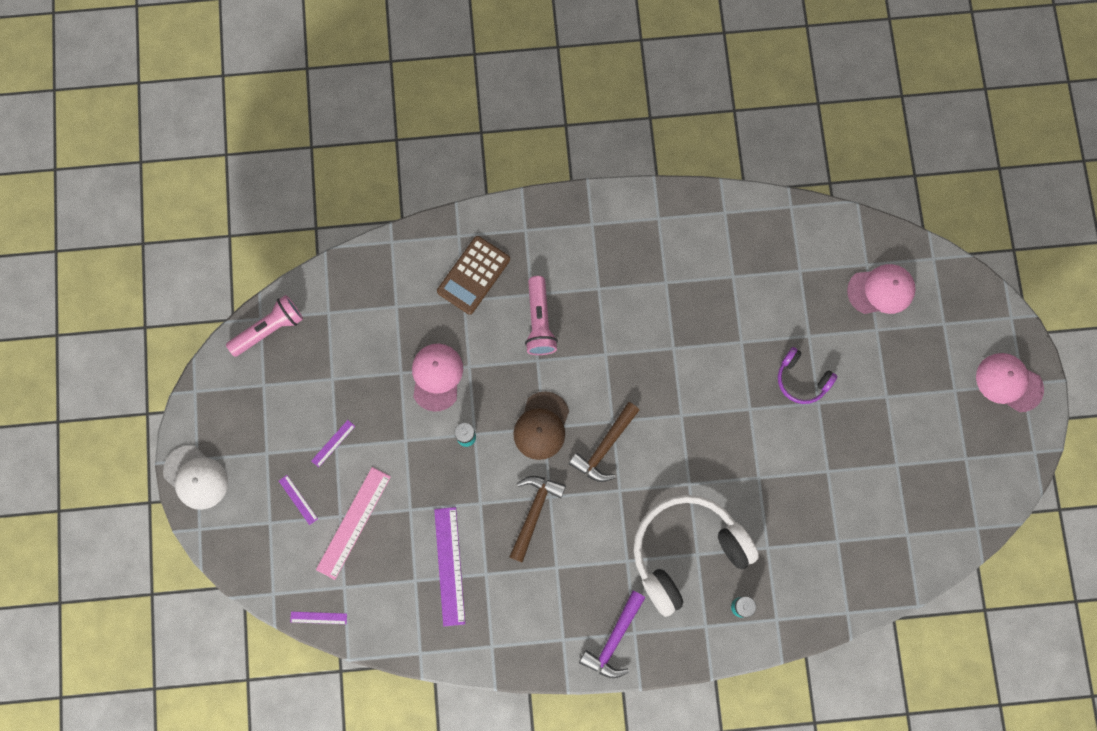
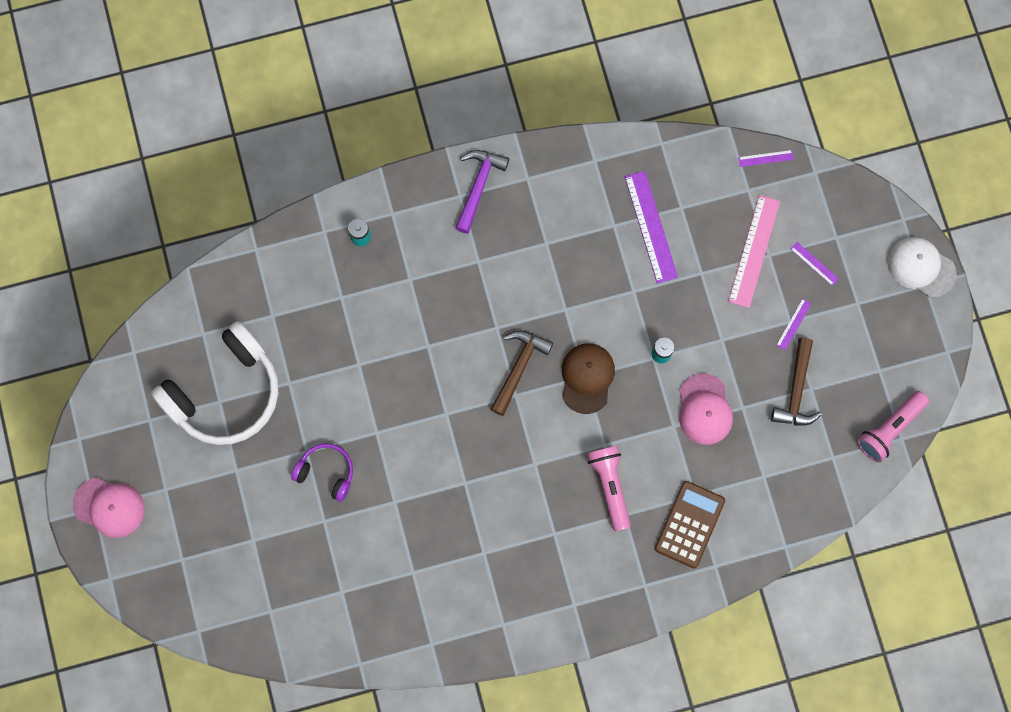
camera: 170 degrees right, 0 degrees up
(534, 512) = (578, 292): brown hammer -> brown hammer (796, 391)
(686, 552) = (421, 279): white headphones -> white headphones (225, 393)
(881, 290) = (252, 585): pink cap -> none

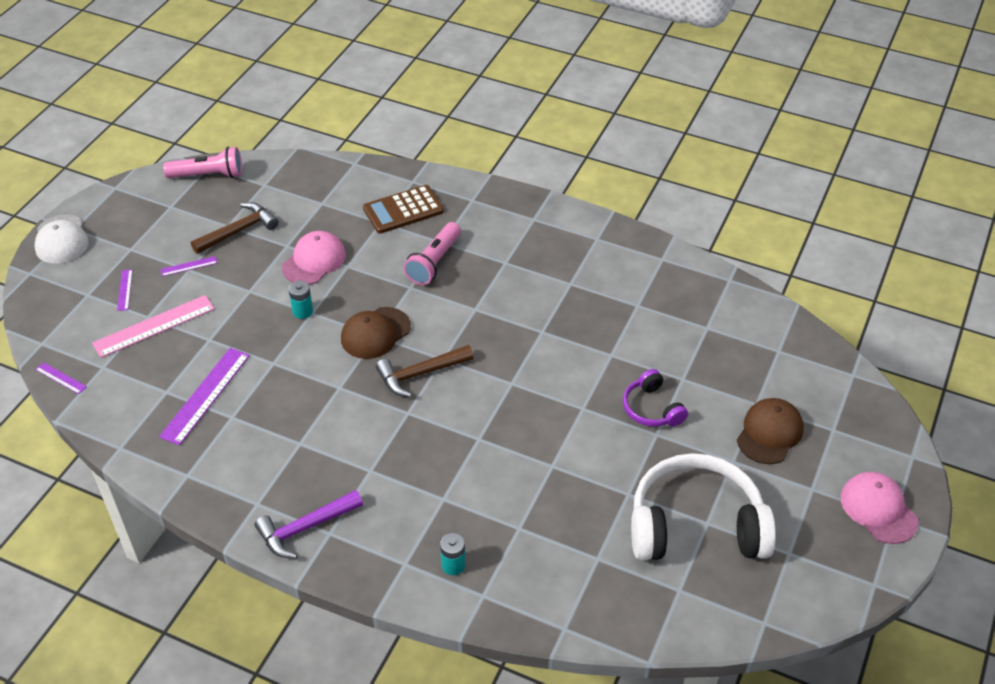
camera: 140 degrees left, 30 degrees down
(226, 518) = (769, 433): none -> brown cap

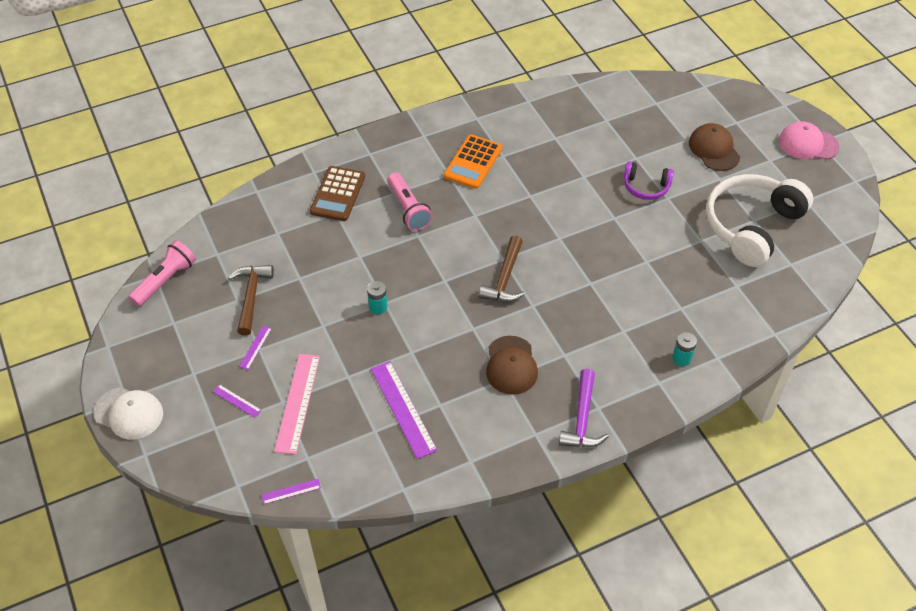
camera: 50 degrees left, 5 degrees up
(314, 261) = (333, 271): pink cap -> none
(375, 333) = (442, 279): brown cap -> brown cap (511, 365)
(538, 269) = (473, 162): none -> orange calculator

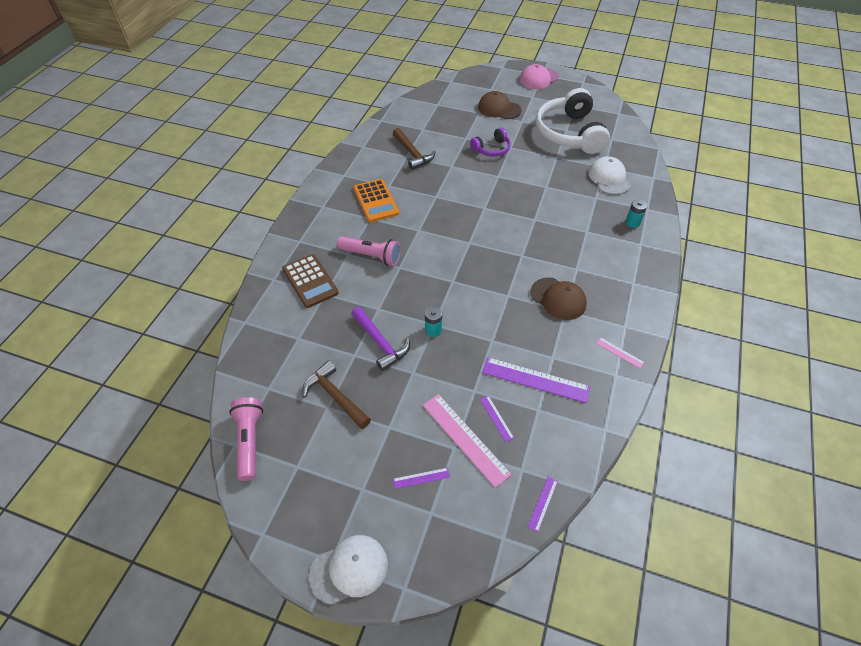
camera: 45 degrees left, 0 degrees up
(255, 347) = (385, 428): purple ruler -> purple ruler (496, 418)
(499, 449) = (619, 352): none -> pink ruler
(504, 279) = (486, 253): brown hammer -> brown hammer (413, 154)
(582, 419) = (635, 296): purple hammer -> purple hammer (380, 343)
(724, 300) = (609, 178): none -> white cap

